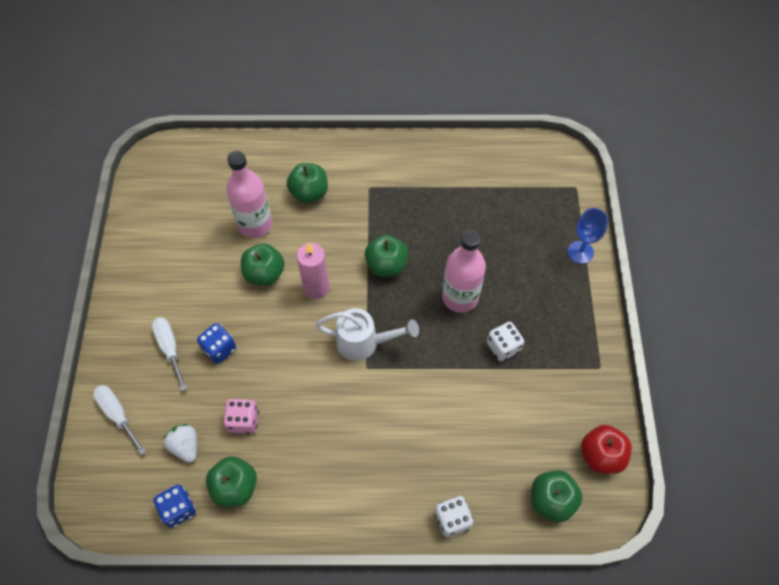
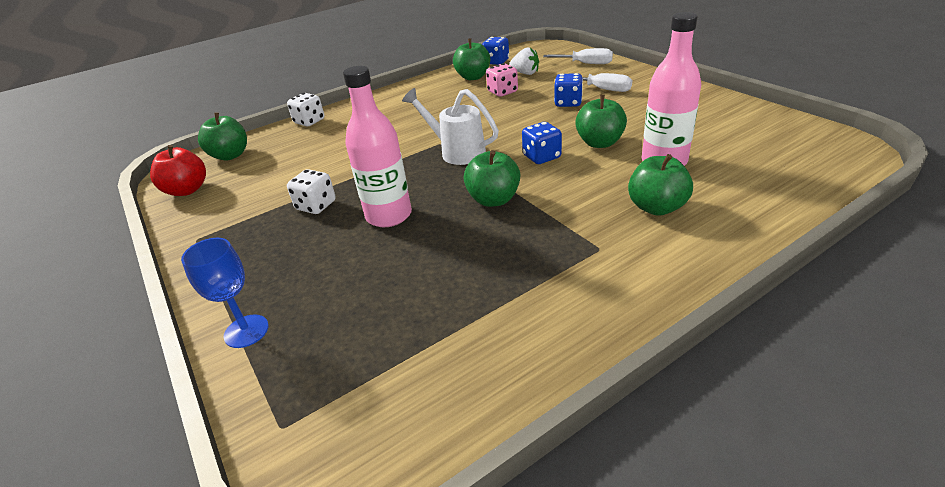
camera: 150 degrees right, 25 degrees down
(316, 288) = (541, 157): pink candle -> blue dice
(364, 343) = (457, 152): white watering can -> white watering can turned 60 degrees clockwise

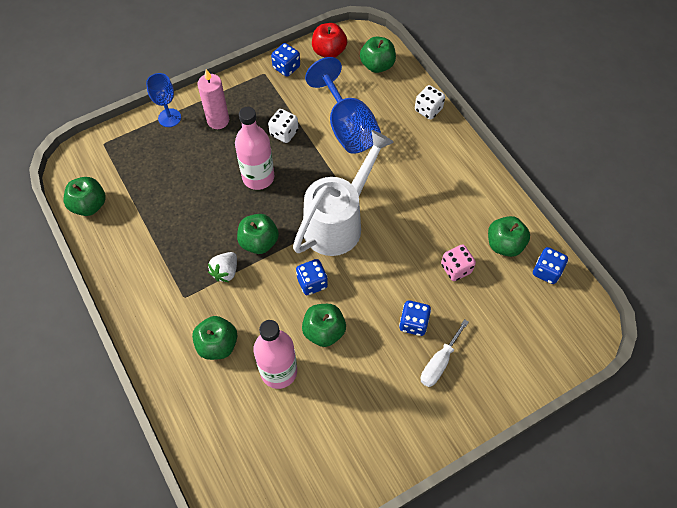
camera: 90 degrees right, 25 degrees up
(196, 220) = (286, 67): none -> blue dice
(273, 270) = (218, 120): none -> pink candle
(319, 163) = (347, 127): none -> blue goblet
(442, 413) = (89, 205): none -> green apple
(457, 152) = (338, 222): white watering can -> white watering can, size x1.59
(525, 73) = (503, 296): white strawberry -> white strawberry (225, 272)
(586, 64) = (518, 364): white screwdriver -> none

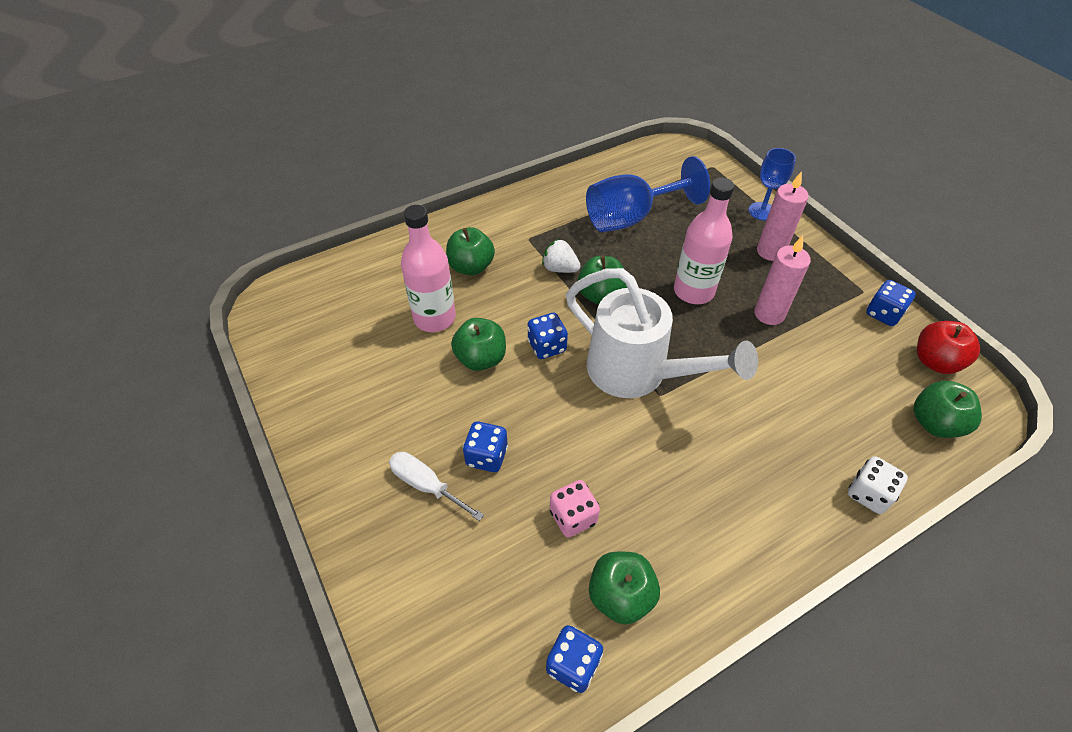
camera: 90 degrees right, 10 degrees down
(89, 205) = (633, 164): green apple -> none
(284, 133) = (769, 314): white dice -> pink candle
(347, 127) = (800, 383): blue goblet -> blue goblet (631, 218)

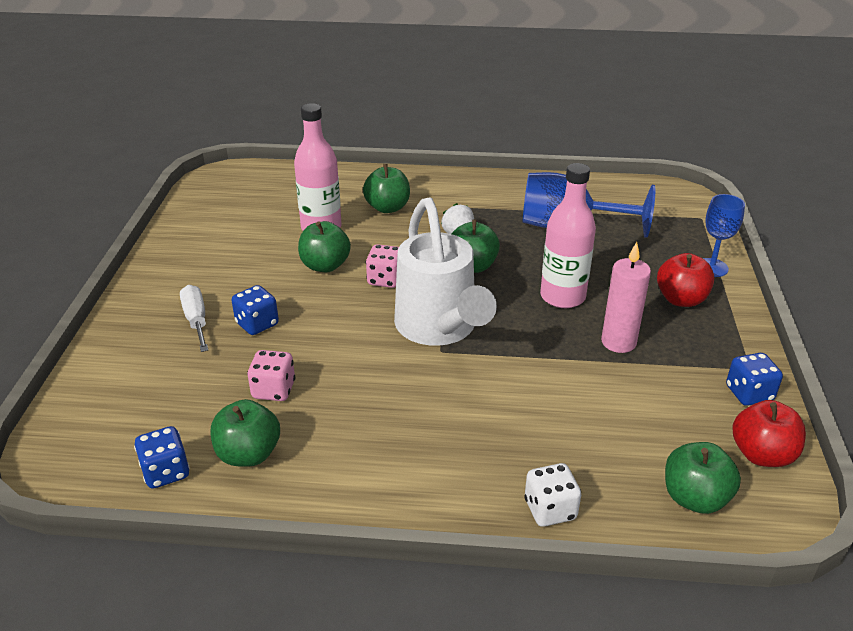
camera: 35 degrees right, 15 degrees down
(547, 346) = (385, 280): blue dice -> pink dice
(770, 251) = (681, 299): pink candle -> red apple

